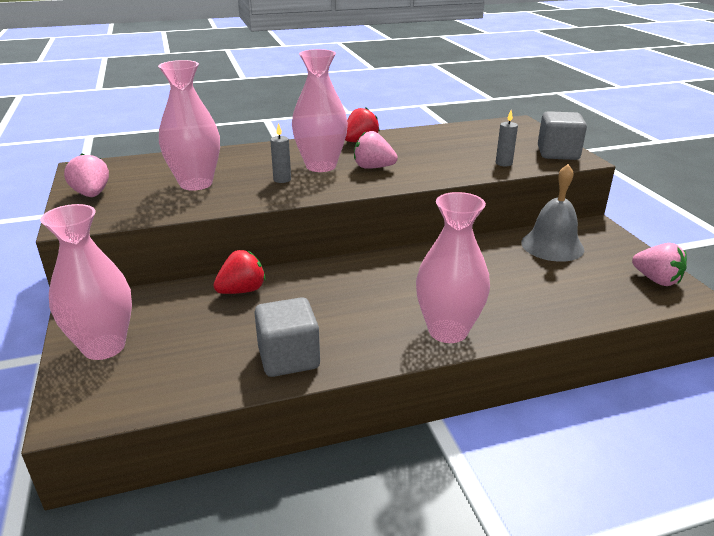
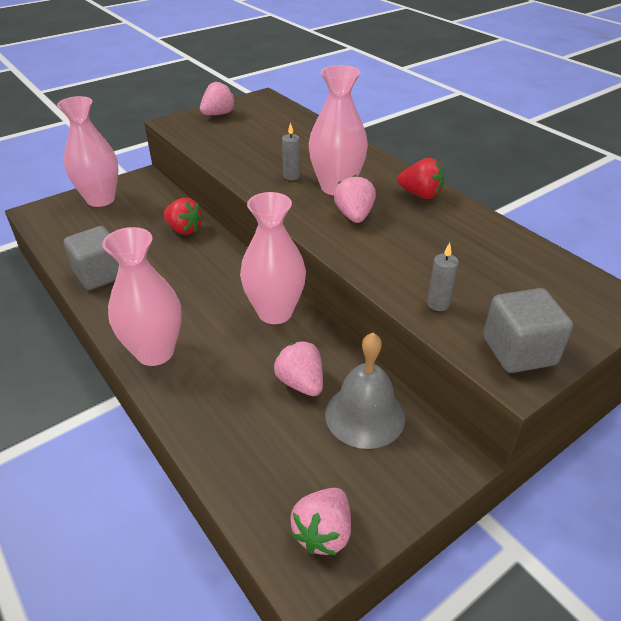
camera: 70 degrees right, 10 degrees up
(196, 183) = (259, 143): pink vase -> pink vase (275, 312)
(512, 264) = (301, 383): none -> pink strawberry

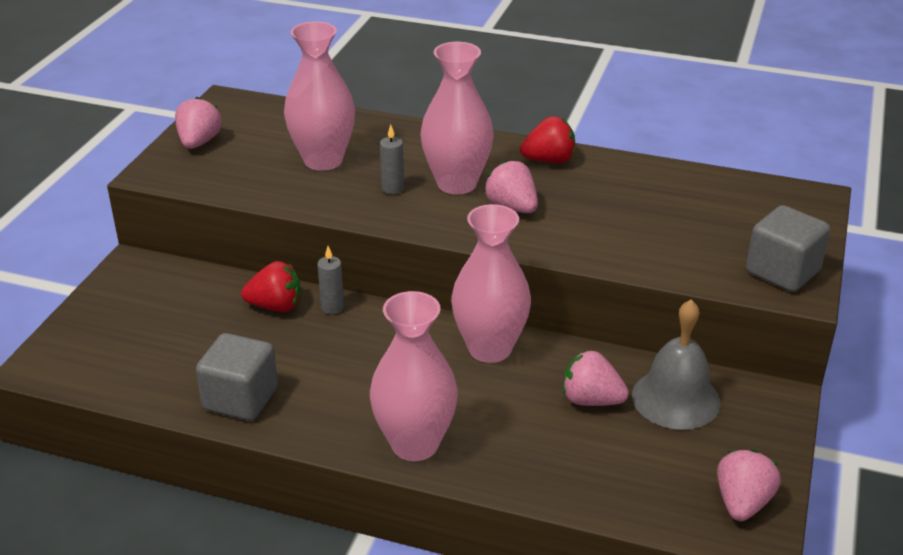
camera: 35 degrees left, 5 degrees down
(100, 199) = (112, 314): pink vase -> pink vase (323, 160)
(323, 532) = (742, 503): pink strawberry -> pink strawberry turned 150 degrees counterclockwise
(438, 304) = (681, 260): grey candle -> grey candle (332, 307)

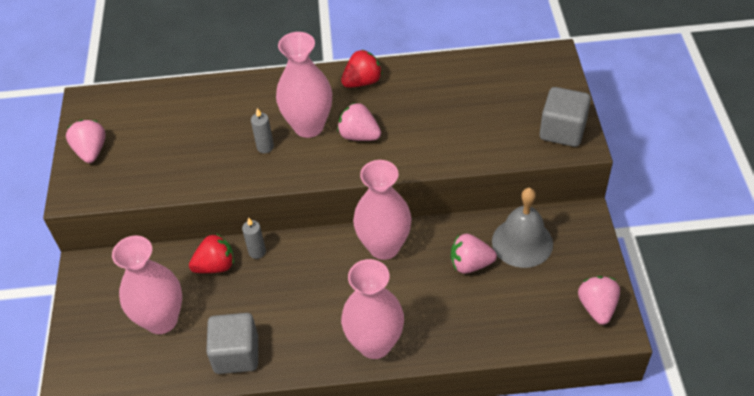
camera: 20 degrees left, 15 degrees up
(323, 160) = (198, 137): pink vase -> pink vase (161, 320)

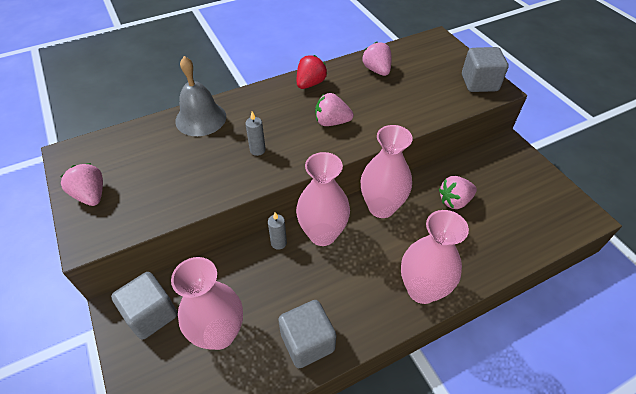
camera: 25 degrees left, 0 degrees up
(110, 283) = (151, 314): none -> grey cube
(215, 266) = (247, 266): red strawberry -> none
(308, 126) = (286, 125): pink vase -> pink vase (322, 234)
(522, 242) = (480, 174): grey bell -> grey bell (201, 118)
(597, 307) = (564, 205): pink strawberry -> pink strawberry (377, 70)

